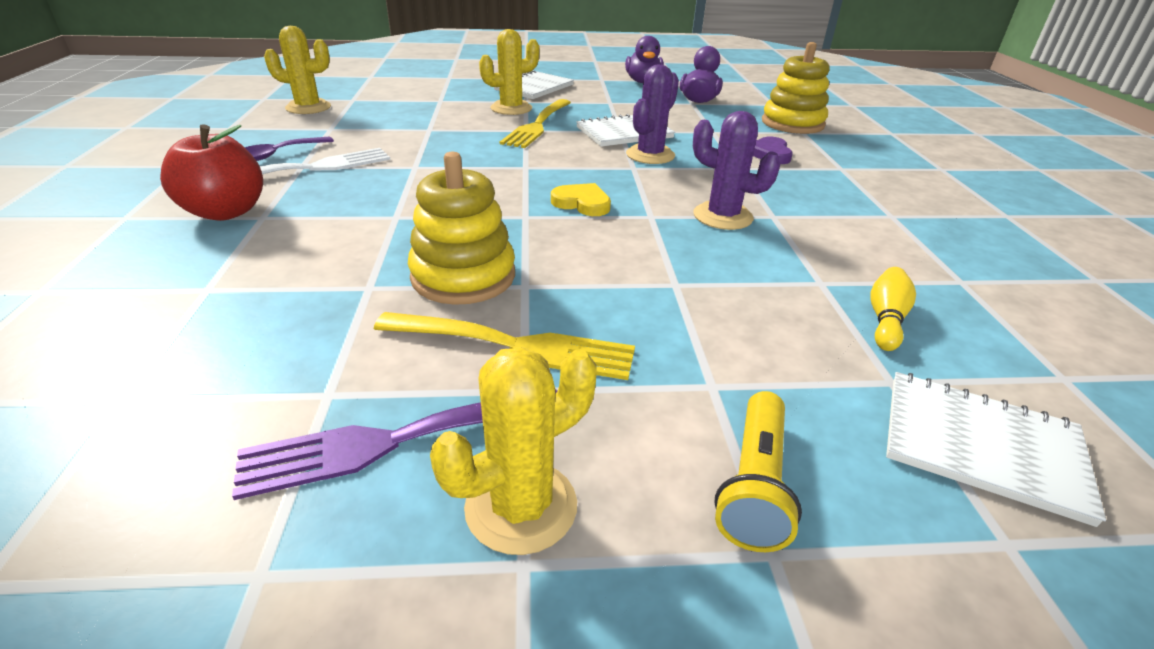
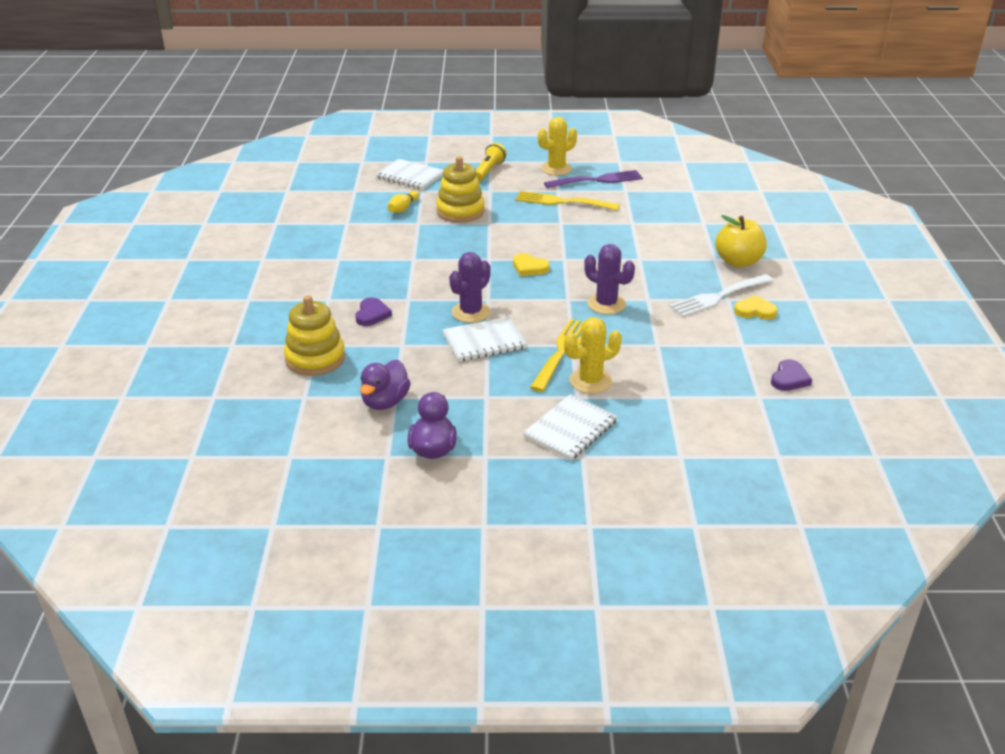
camera: 175 degrees left, 0 degrees up
(226, 212) = (738, 262): red apple -> yellow apple
(278, 154) = (755, 311): purple spoon -> yellow heart
(308, 107) = (789, 378): yellow cactus -> purple heart
(463, 276) = (590, 227): yellow stacking toy -> yellow stacking toy (460, 211)
(722, 216) = (445, 258): purple cactus -> purple cactus (606, 304)

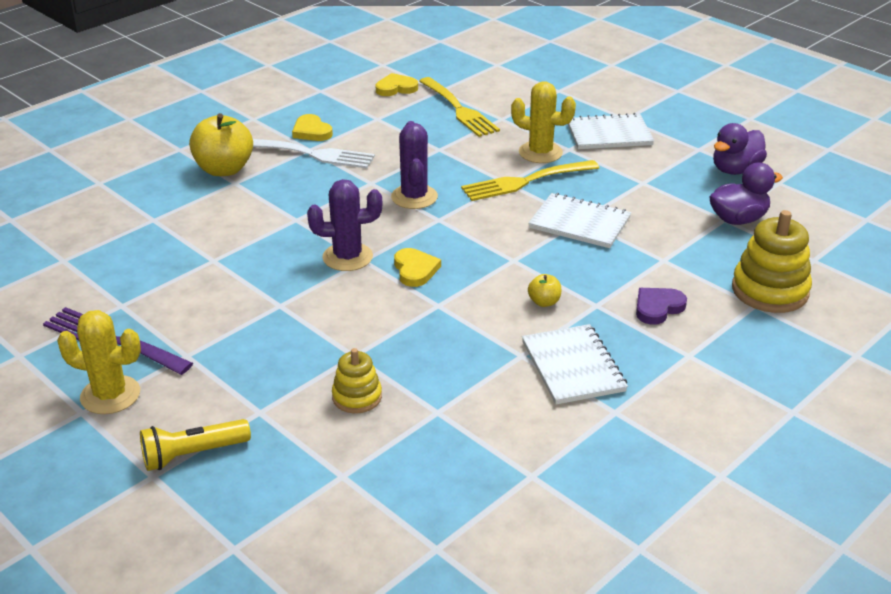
camera: 135 degrees left, 0 degrees up
(403, 208) = (419, 454): yellow bowling pin -> none
(410, 176) = (311, 524): white notebook -> white notebook (573, 366)
(437, 286) = (544, 302): none -> yellow apple
(460, 211) = (357, 397): yellow stacking toy -> yellow stacking toy, size x0.58
(471, 312) = (551, 255): purple cactus -> purple cactus (347, 257)
(562, 202) = (218, 333): yellow fork -> yellow fork (459, 109)
(789, 378) = (396, 88): purple heart -> yellow heart

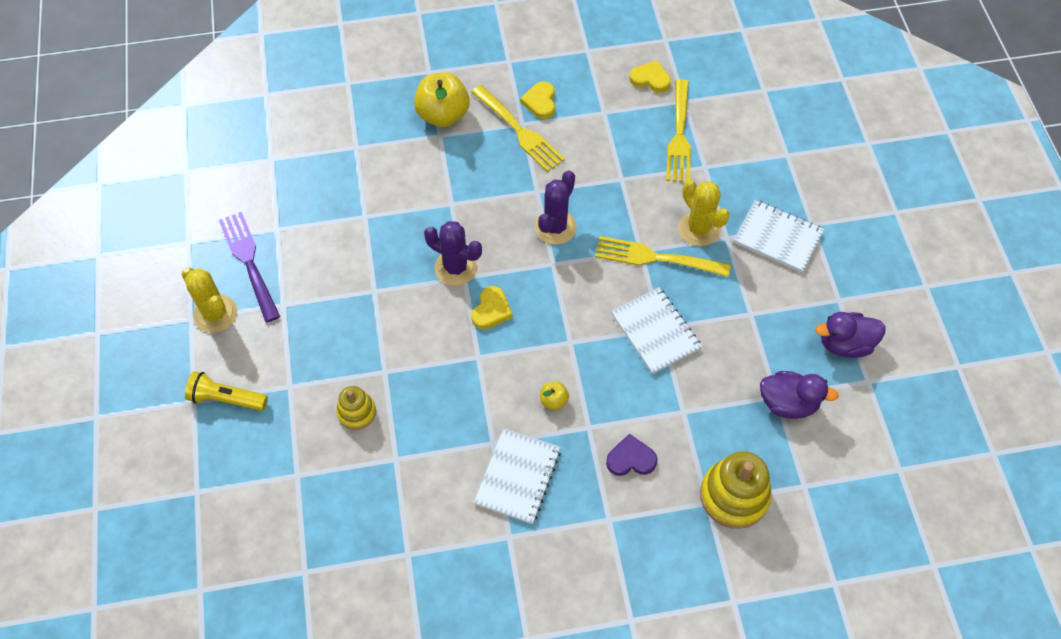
camera: 35 degrees right, 25 degrees up
(311, 154) = (519, 131): white fork -> yellow fork

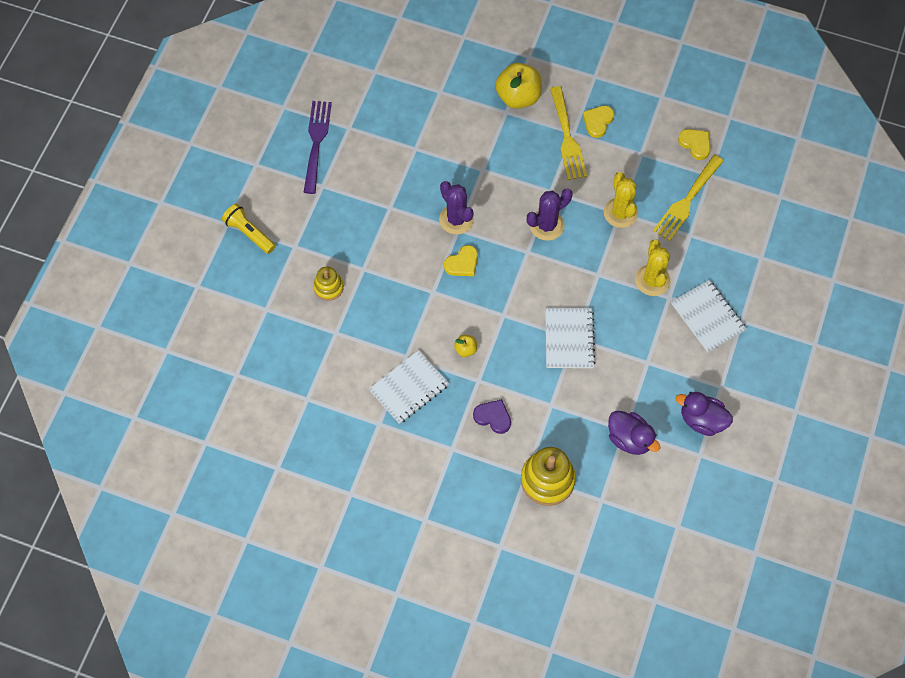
camera: 30 degrees right, 5 degrees up
(215, 314) = (274, 169): yellow cactus -> yellow cactus (620, 213)
(656, 258) = (605, 285): yellow fork -> none

